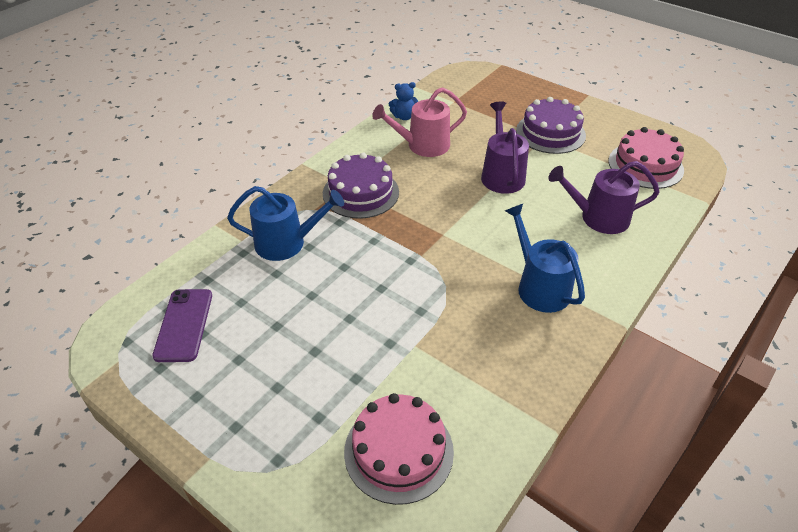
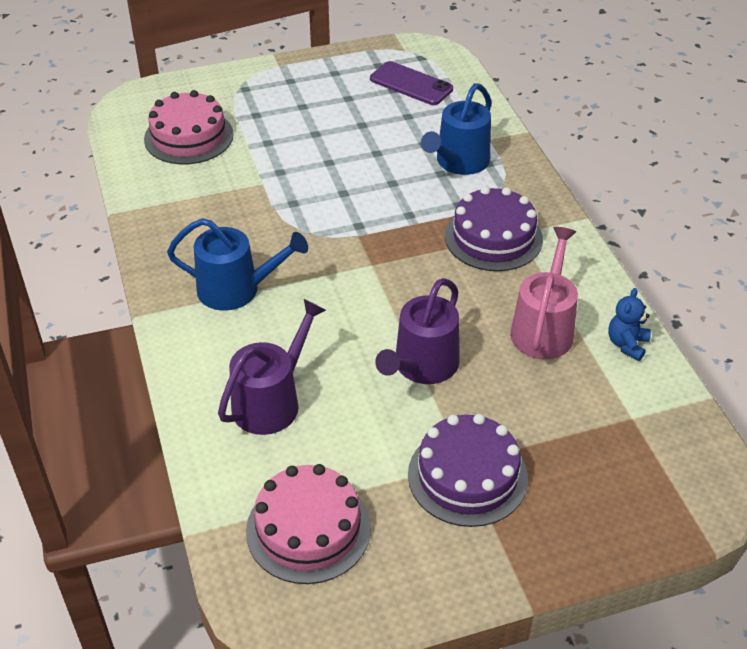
camera: 125 degrees right, 0 degrees up
(502, 175) = (422, 366): purple watering can -> purple watering can turned 90 degrees clockwise

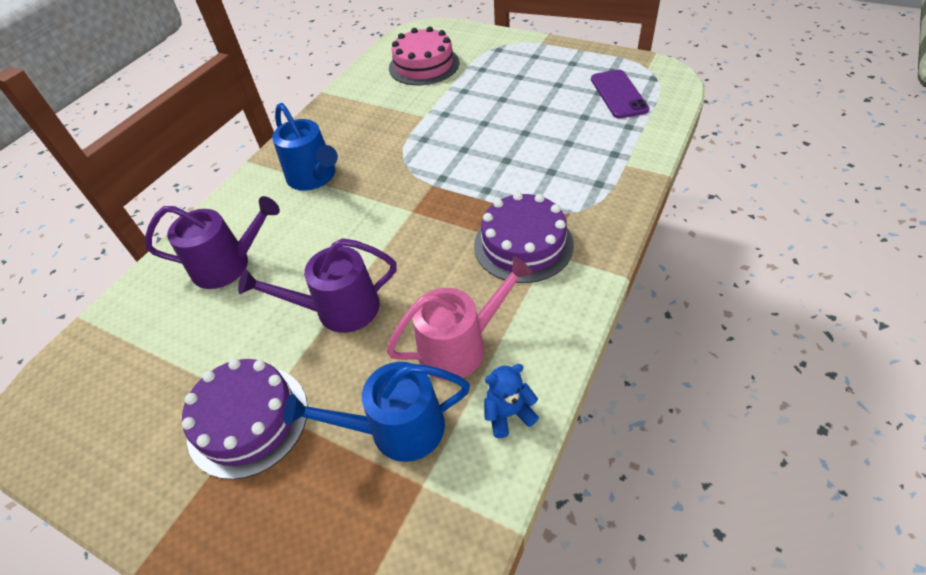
camera: 50 degrees right, 5 degrees up
(308, 529) = (123, 370): pink cake -> none
(459, 162) = (577, 170): blue watering can -> blue watering can (397, 429)

